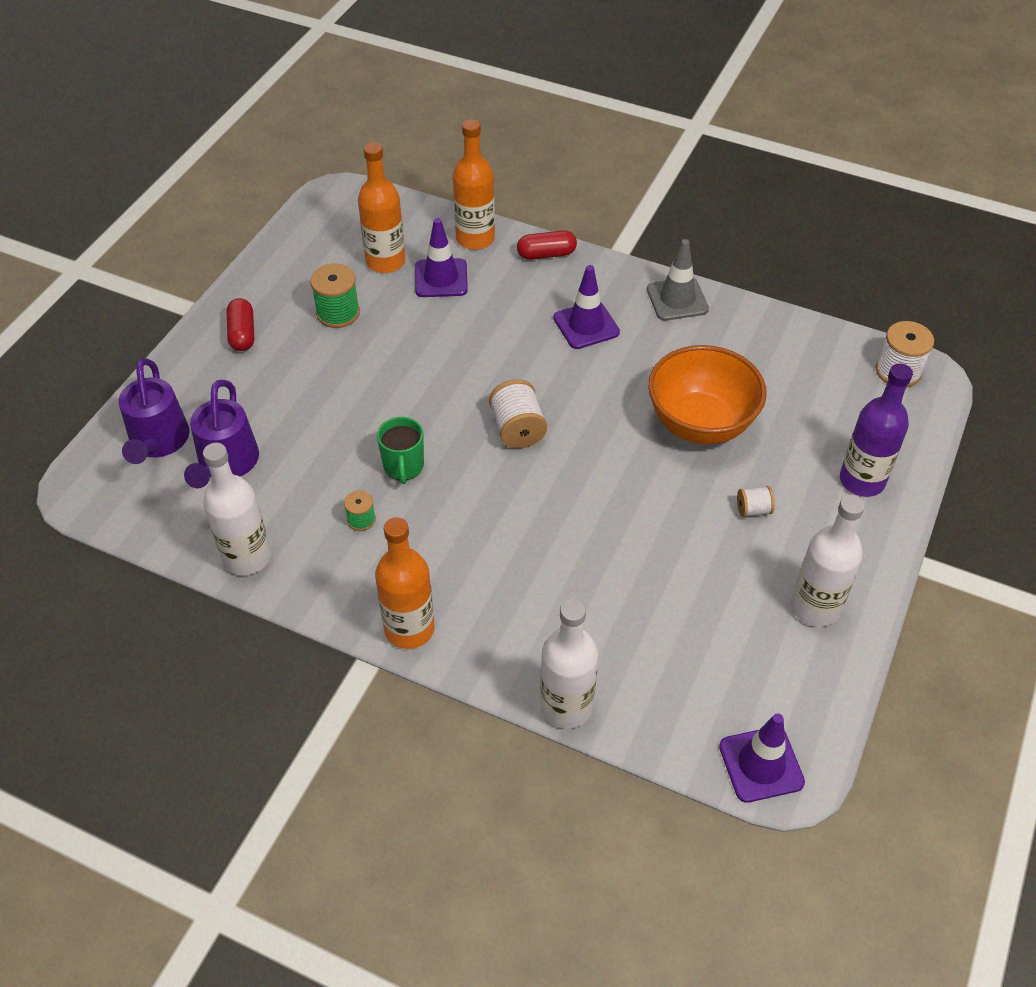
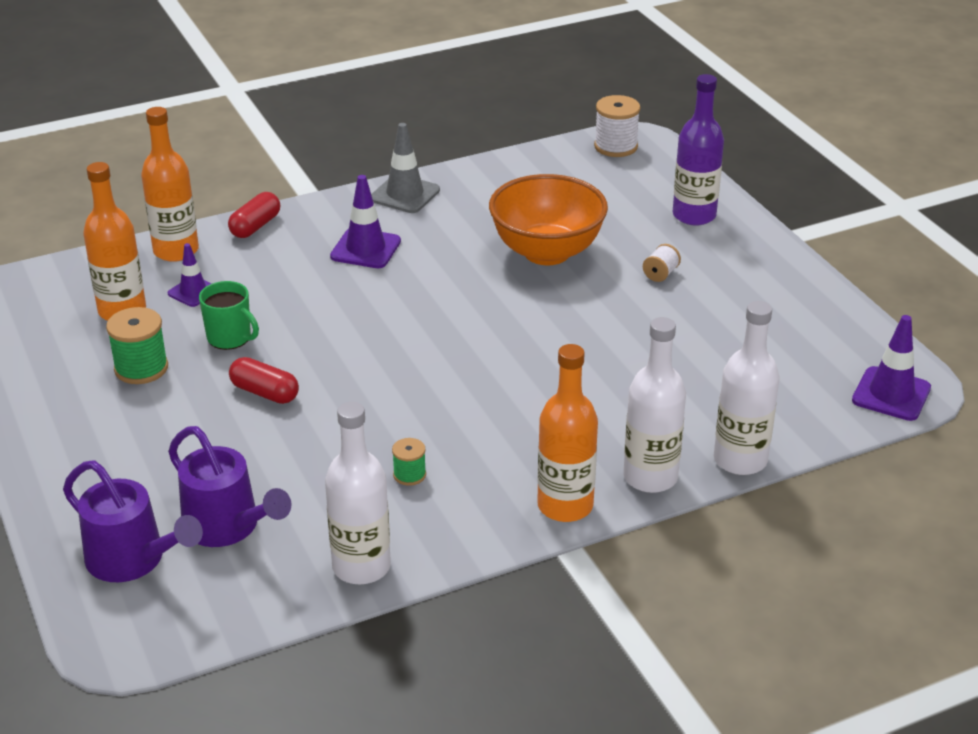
camera: 50 degrees left, 15 degrees down
(242, 333) = (74, 438): red capsule -> red capsule (265, 392)
(403, 466) = (382, 421): green mug -> green mug (230, 338)
(441, 278) = (193, 292): purple traffic cone -> purple traffic cone, size x0.65
(517, 429) = (427, 340): white spool -> none
(815, 607) = (781, 296): white bottle -> white bottle (650, 477)

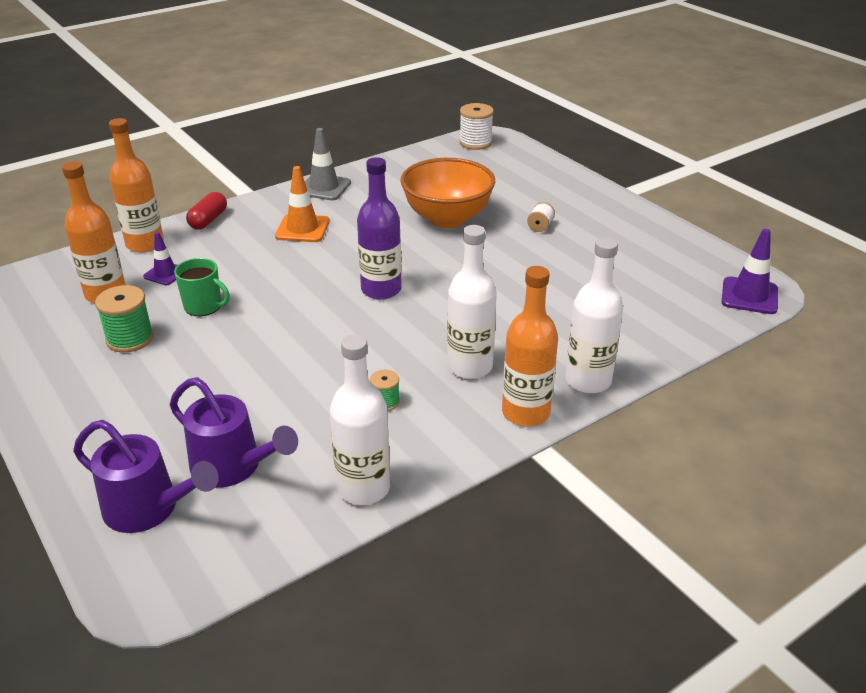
camera: 10 degrees left, 0 degrees up
(265, 392) = (243, 347): red capsule -> none
(365, 249) = (302, 229): purple traffic cone -> orange traffic cone
(694, 215) = (550, 184): purple bottle -> purple bottle (381, 290)
(740, 460) = (654, 359): white bottle -> white bottle (469, 367)

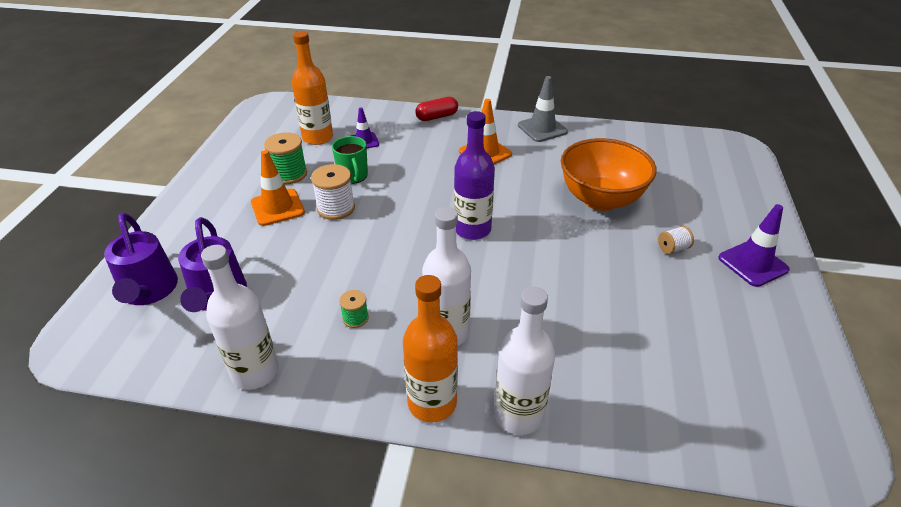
camera: 45 degrees right, 5 degrees up
(145, 244) = (381, 115): orange bottle -> none
(167, 370) = (277, 207): none -> orange traffic cone
(475, 143) = (716, 146): white spool -> white spool (336, 208)
(749, 296) = (805, 451): purple traffic cone -> purple traffic cone (753, 264)

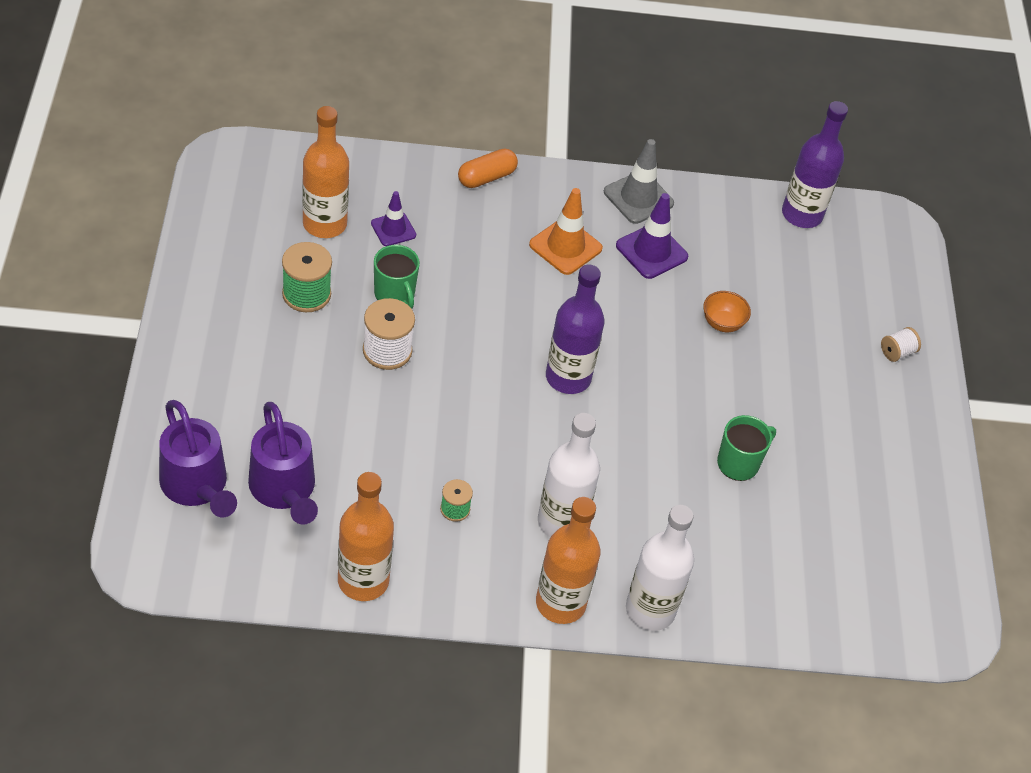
camera: 15 degrees left, 10 degrees up
(255, 372) = (363, 580): white bottle -> orange bottle
(277, 207) = (310, 352): orange traffic cone -> none
(437, 117) = (486, 177): red capsule -> orange capsule
(600, 199) = (722, 323): orange bowl -> orange bowl, size x0.41
(611, 294) = (739, 463): none -> green mug
(663, 139) = (802, 214): none -> purple bottle
(673, 248) = (809, 396): white spool -> white spool (897, 352)
(753, 264) = (898, 413): purple traffic cone -> purple traffic cone (651, 251)

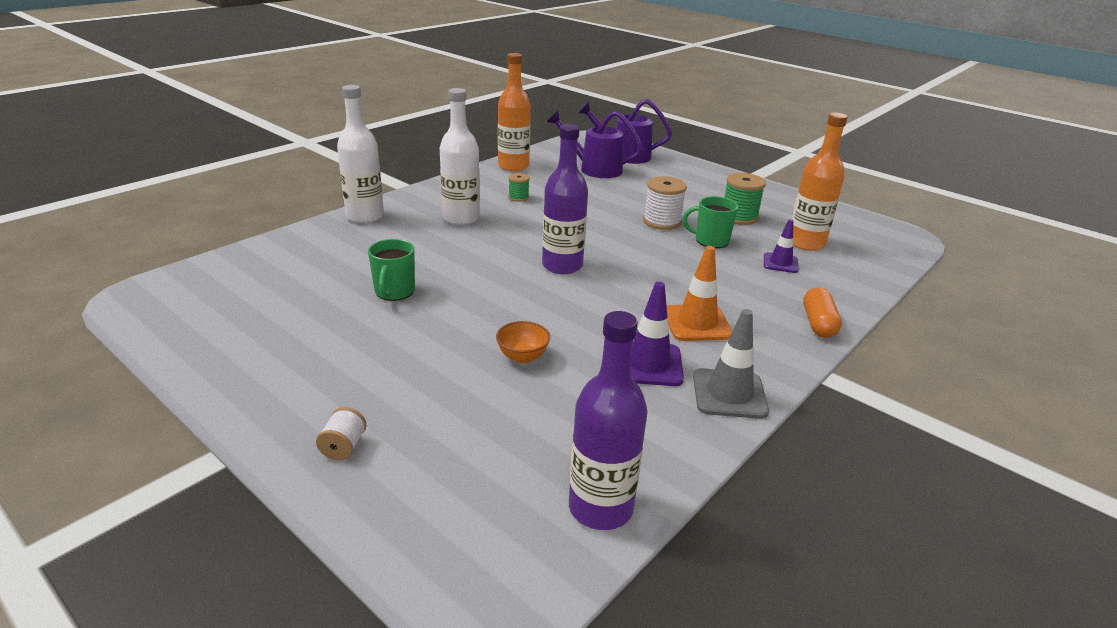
camera: 135 degrees right, 20 degrees down
(560, 603) = (416, 198): orange bottle -> none

